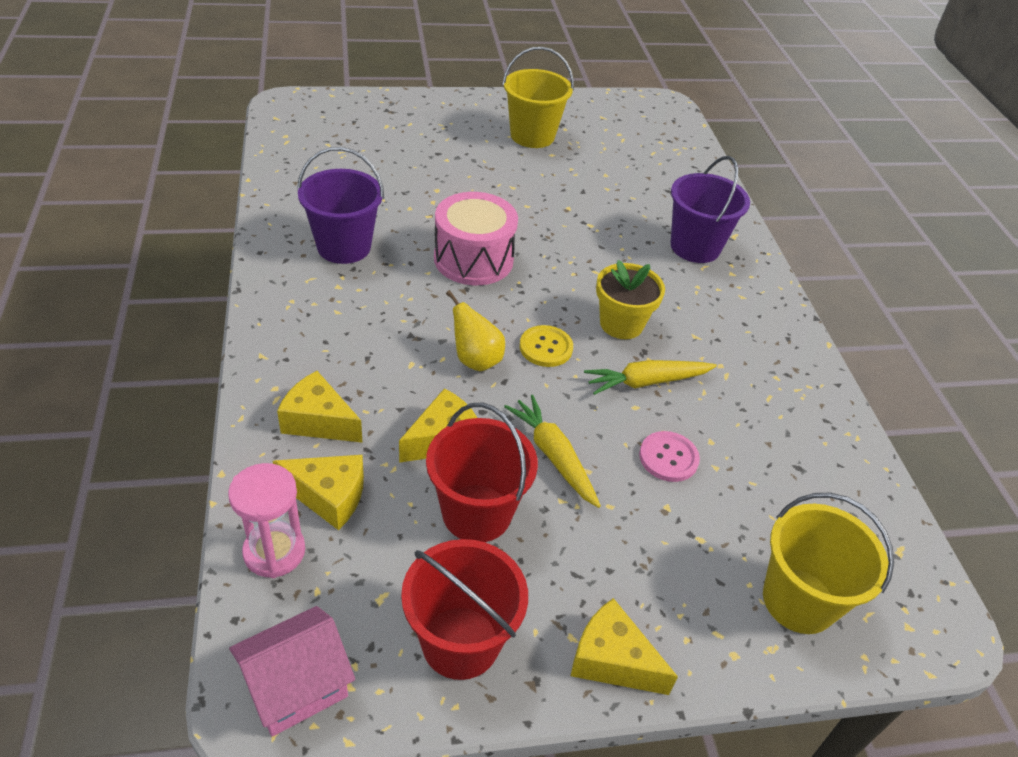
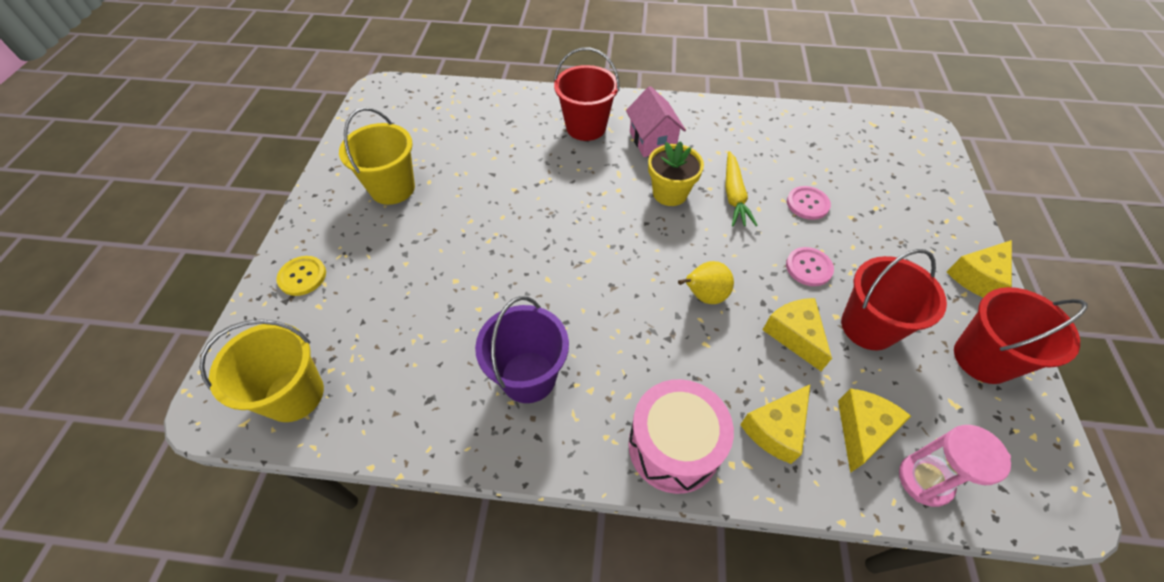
camera: 70 degrees left, 10 degrees up
(296, 686) = (1044, 474): pink house -> pink house (652, 141)
(473, 259) = (571, 271): pink drum -> pink drum (673, 446)
(546, 347) = (692, 245): yellow button -> yellow button (302, 276)
(553, 455) = (808, 267): yellow carrot -> pink button
(695, 247) = (586, 127): purple bucket -> red bucket
(798, 600) = (916, 177): yellow bucket -> yellow bucket (294, 395)

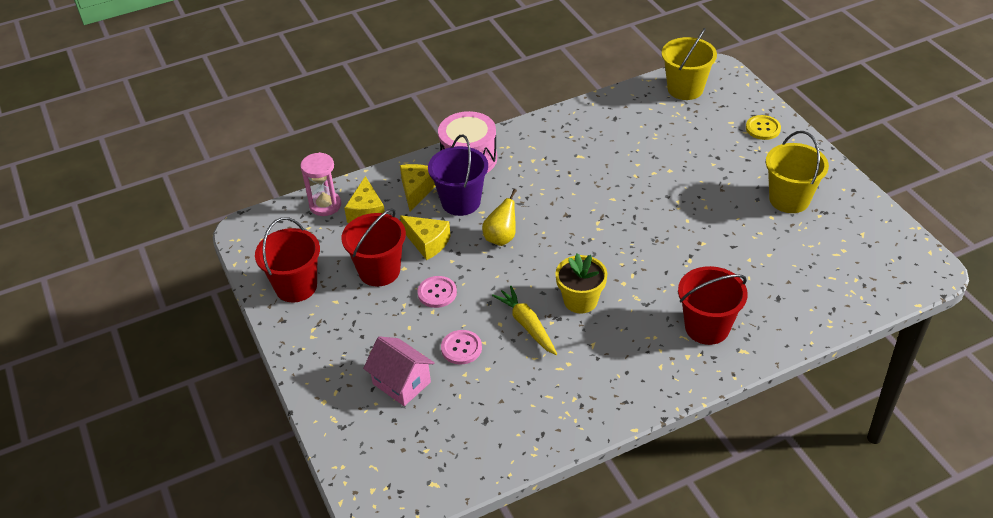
camera: 150 degrees right, 10 degrees down
(528, 377) = (573, 149): purple bucket -> purple bucket (461, 202)
(652, 141) = (636, 344): pink house -> pink house (401, 383)
(977, 277) = (304, 348): yellow cheese -> none

